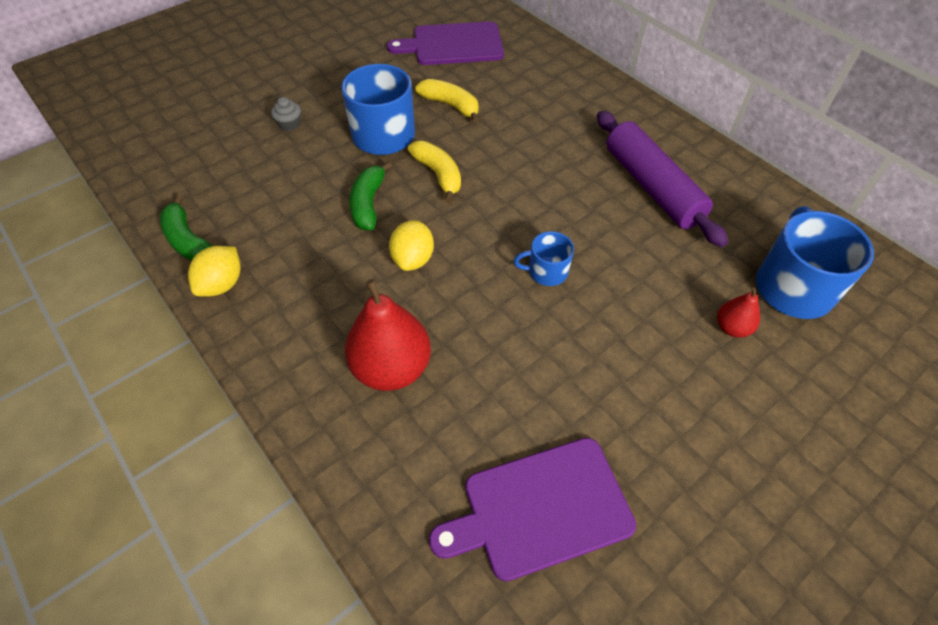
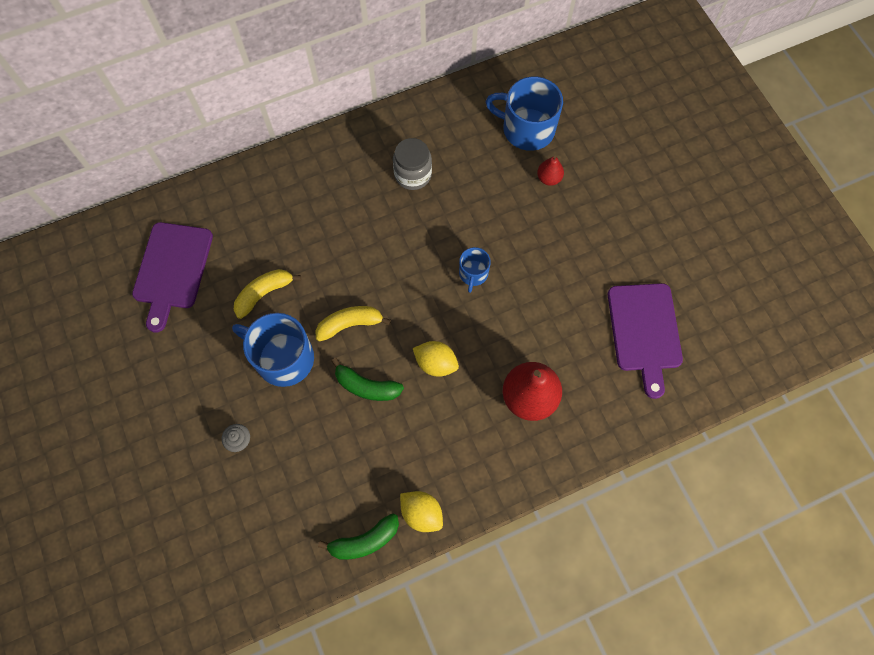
camera: 75 degrees left, 15 degrees up
(652, 187) = (413, 174): purple rolling pin -> grey jar

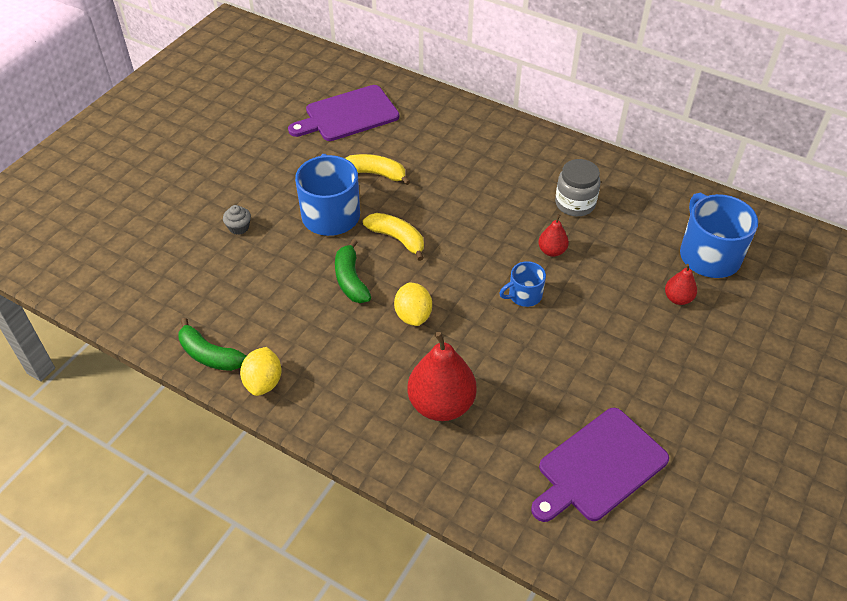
camera: 55 degrees right, 20 degrees down
(446, 225) = (552, 251): none -> red pear

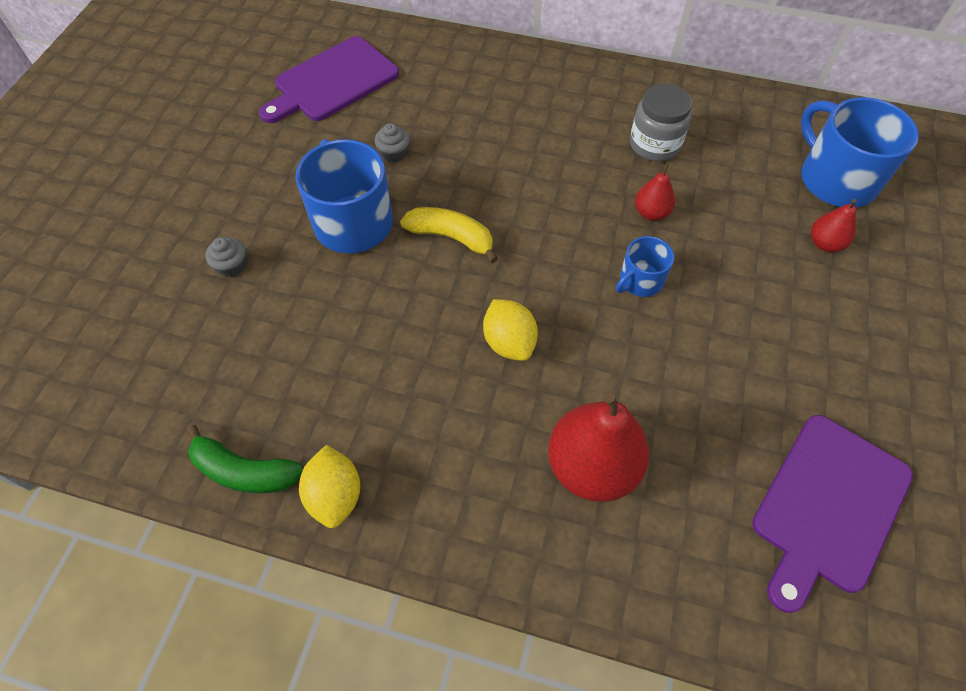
camera: 15 degrees left, 10 degrees up
(350, 280) = (409, 309): green banana -> none
(376, 174) = (394, 153): yellow banana -> grey cupcake

